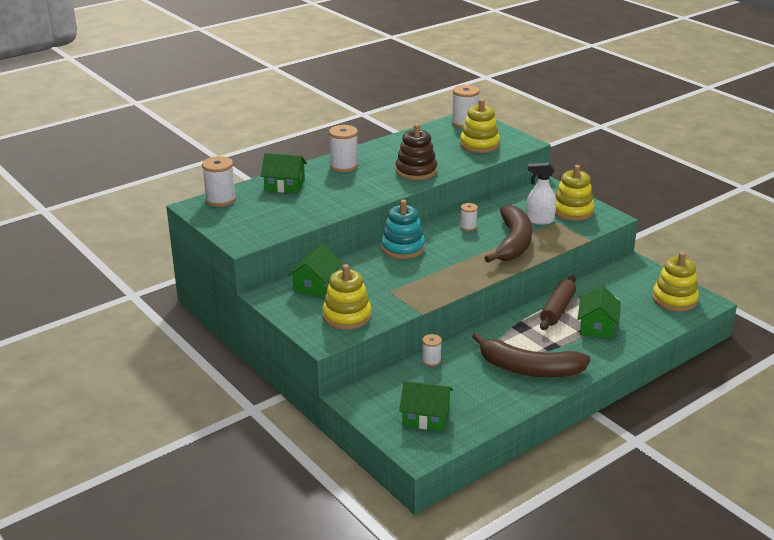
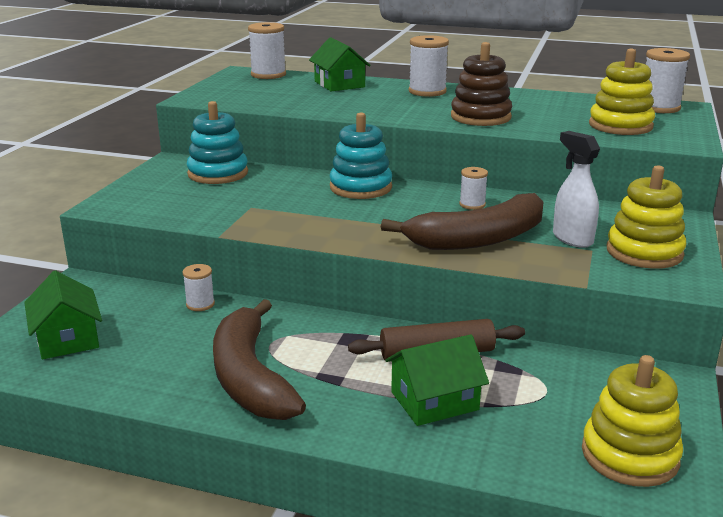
camera: 55 degrees right, 5 degrees down
(316, 285) = (218, 173): green house -> turquoise stacking toy
(347, 316) = (168, 202): yellow stacking toy -> none

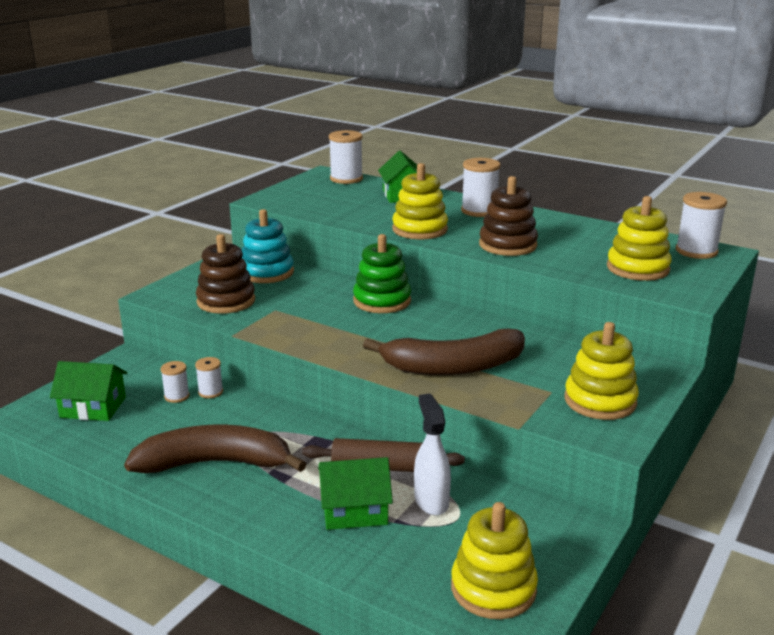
camera: 15 degrees right, 0 degrees up
(67, 338) = (93, 407): green house -> green house turned 75 degrees counterclockwise
(190, 204) = (226, 301): none -> brown stacking toy
(250, 377) = (216, 463): brown banana -> brown banana turned 90 degrees clockwise
(360, 187) = (382, 301): turquoise stacking toy -> green stacking toy
(381, 111) = (419, 229): none -> yellow stacking toy
(472, 204) = (472, 331): white spool -> white spool (176, 396)
(572, 238) = (541, 378): white spray bottle -> white spray bottle (431, 501)

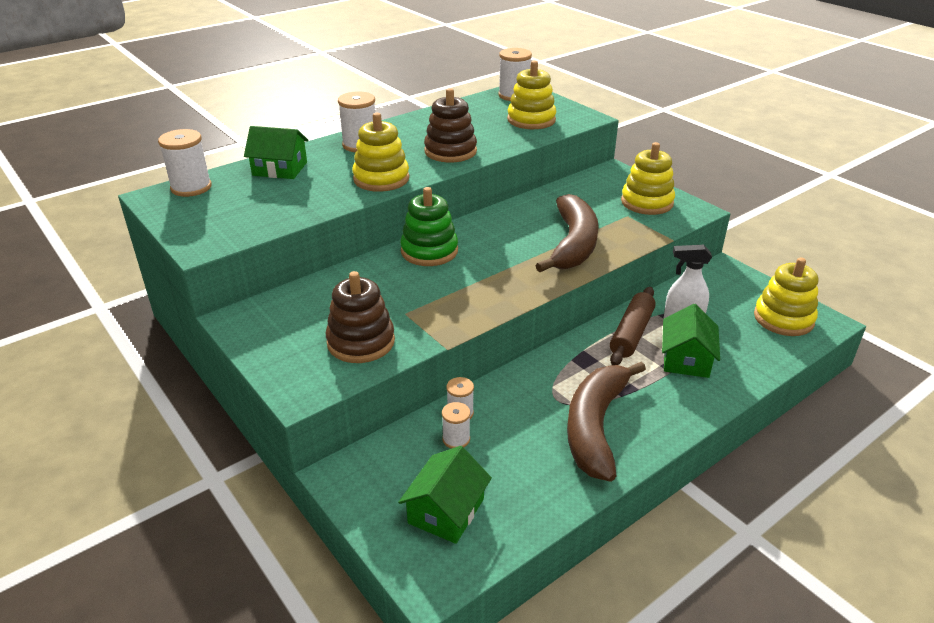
camera: 70 degrees left, 10 degrees up
(267, 272) = (306, 304): turquoise stacking toy -> none

